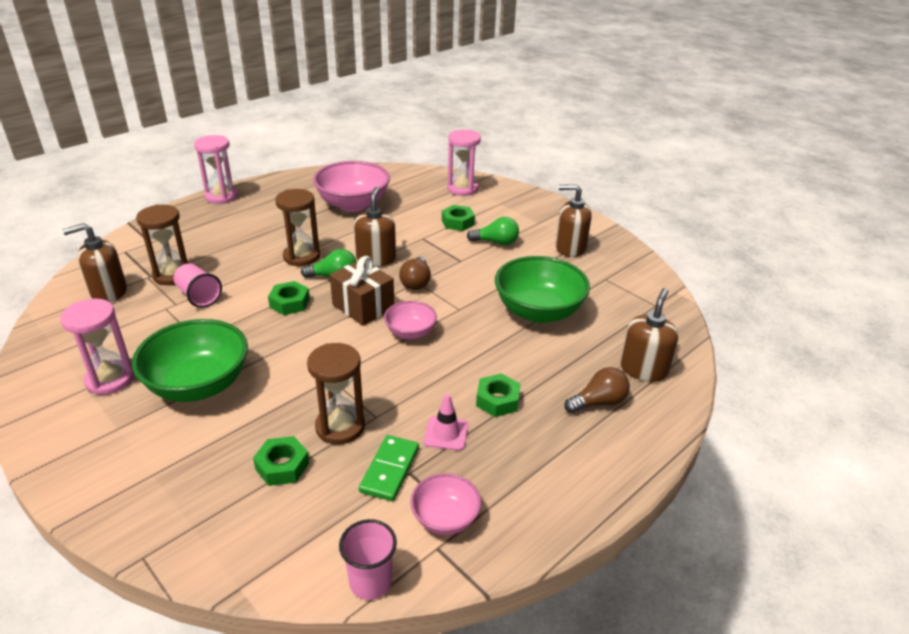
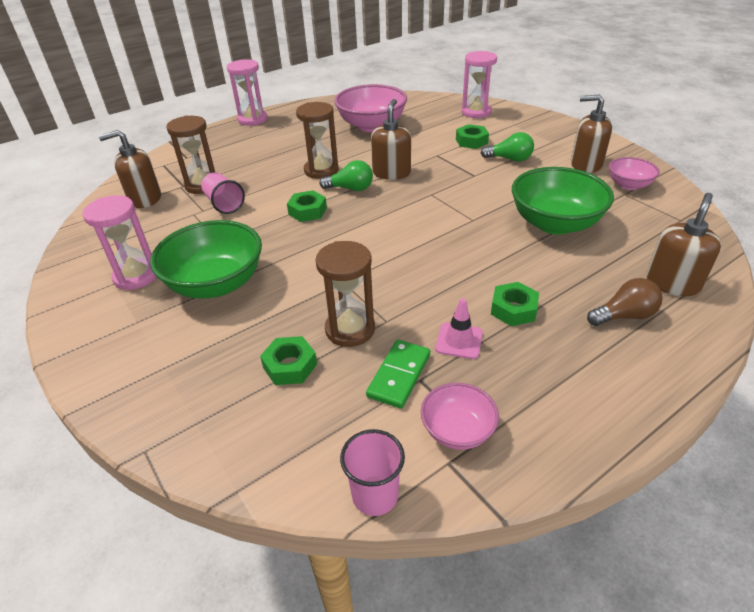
camera: 10 degrees right, 5 degrees up
(363, 307) = (377, 216): brown gift -> none
(410, 332) = (423, 241): pink bowl -> pink bowl (628, 185)
(416, 282) = (430, 194): brown light bulb -> none

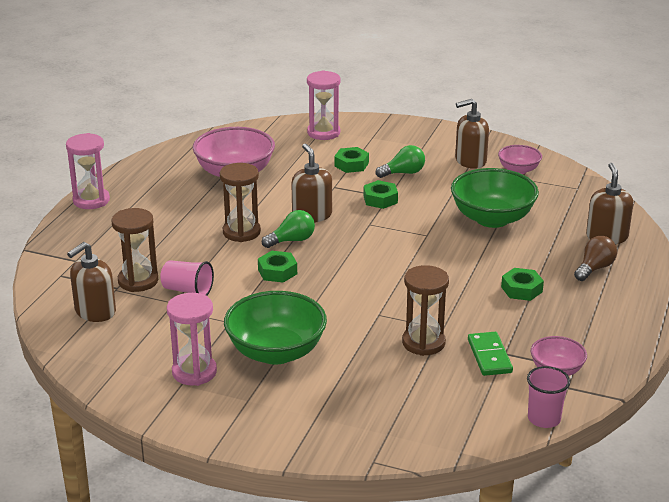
camera: 35 degrees left, 10 degrees down
(290, 366) = (409, 380): green nut -> green nut (380, 199)
(459, 341) = (506, 322): pink traffic cone -> none

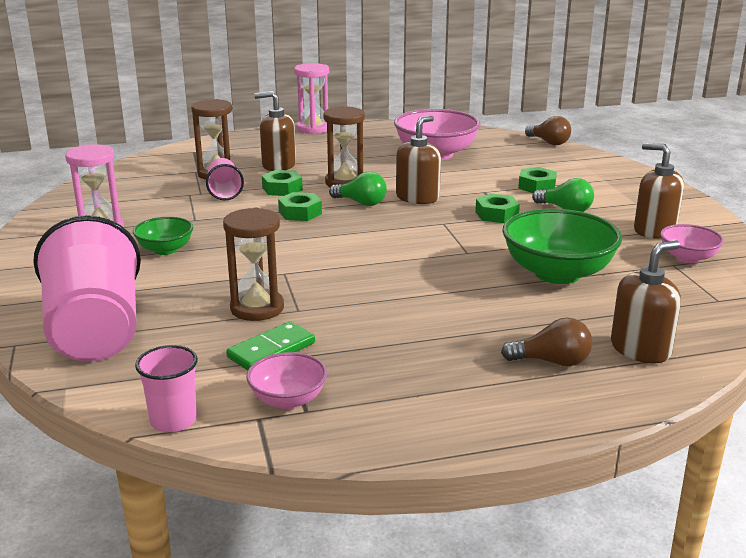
camera: 55 degrees right, 5 degrees down
(95, 312) = (155, 175): brown soap dispenser -> brown soap dispenser (278, 165)
(276, 123) = (549, 142): none -> brown light bulb
(276, 352) = (165, 249): green bowl -> green bowl, size x0.54
(323, 133) = (570, 161): pink hourglass -> none
(389, 420) = (95, 331): none -> pink cup
(521, 289) = (435, 330): green nut -> green nut (282, 189)

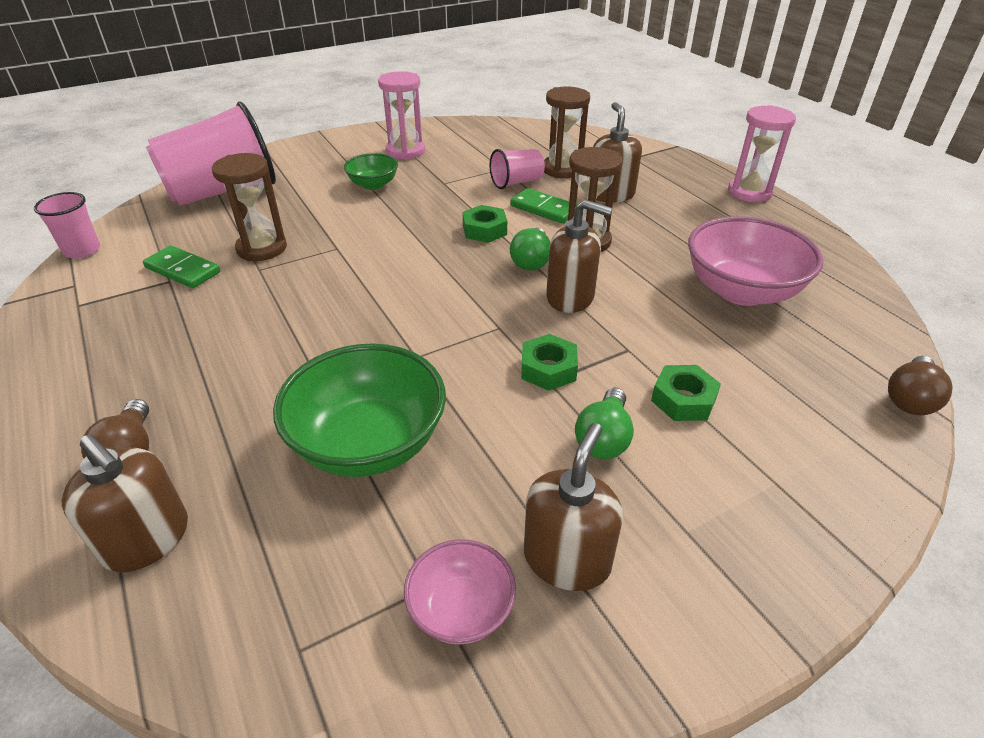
camera: 75 degrees right, 15 degrees up
(282, 189) = (544, 209): green nut -> green domino
(288, 400) = (97, 293): pink bowl -> none

